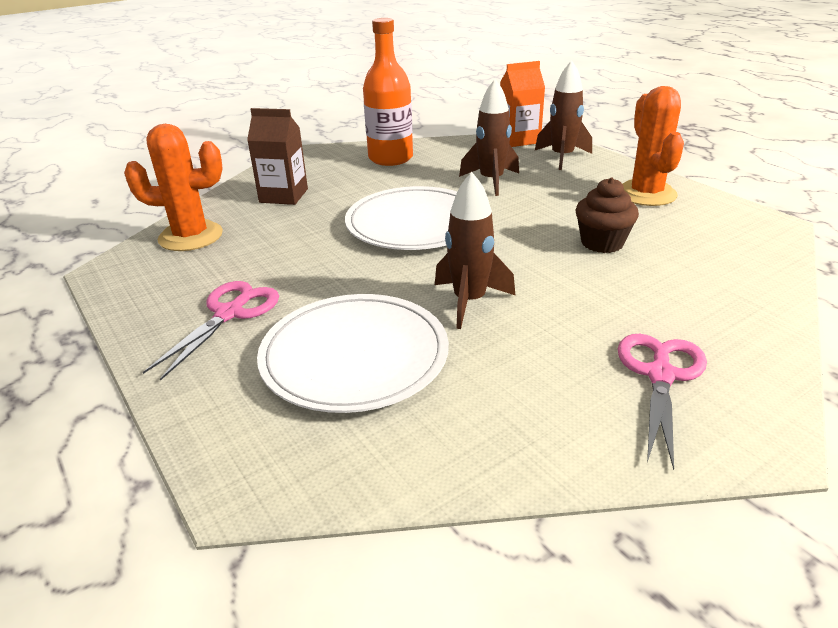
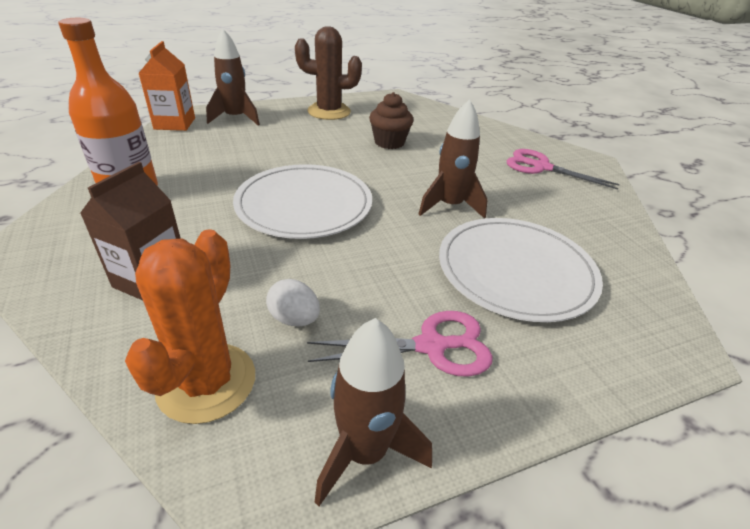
camera: 80 degrees left, 5 degrees up
(230, 313) = (431, 346): pink scissors -> pink scissors turned 135 degrees clockwise
(253, 251) = (294, 319): none -> white egg
(491, 181) = (250, 154): brown rocket -> brown rocket (365, 452)
(646, 194) = (329, 112): orange cactus -> brown cactus

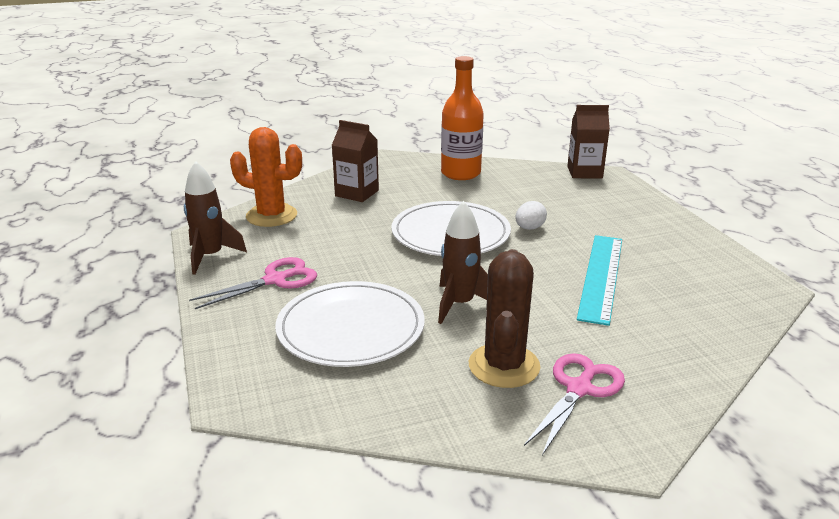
camera: 95 degrees right, 10 degrees down
(175, 123) = (584, 172): orange carton -> brown carton
(235, 118) = (614, 195): brown rocket -> none
(294, 319) = (313, 235): white egg -> white egg (529, 228)
(329, 112) = (670, 240): brown cactus -> brown cactus (504, 366)
(389, 142) = (601, 276): brown cupcake -> turquoise ruler
(431, 346) = (275, 280): pink scissors -> pink scissors turned 120 degrees counterclockwise

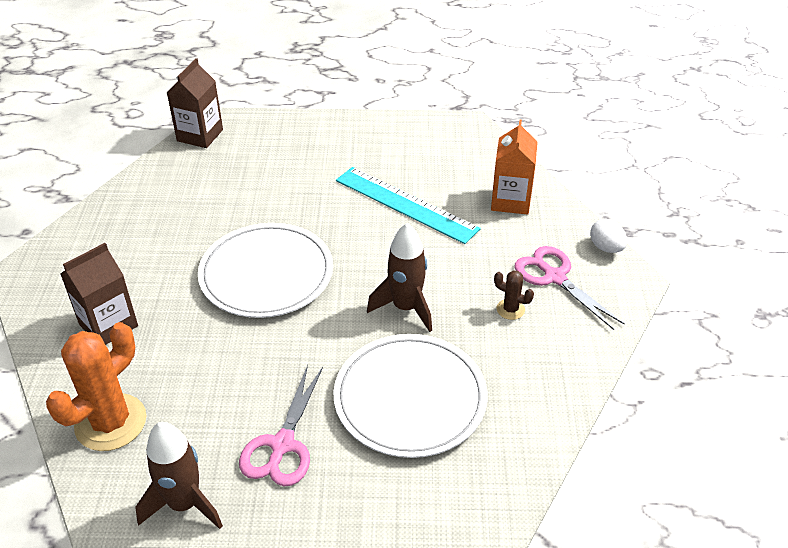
camera: 70 degrees left, 15 degrees up
(275, 280) = (282, 445): pink scissors -> pink scissors turned 150 degrees counterclockwise
(460, 173) = (127, 222): orange bottle -> none
(504, 366) = (510, 309): brown cactus -> brown cactus, size x0.46
(529, 228) = (292, 215): white egg -> white egg (606, 248)
(677, 337) = (510, 201): none -> orange carton

